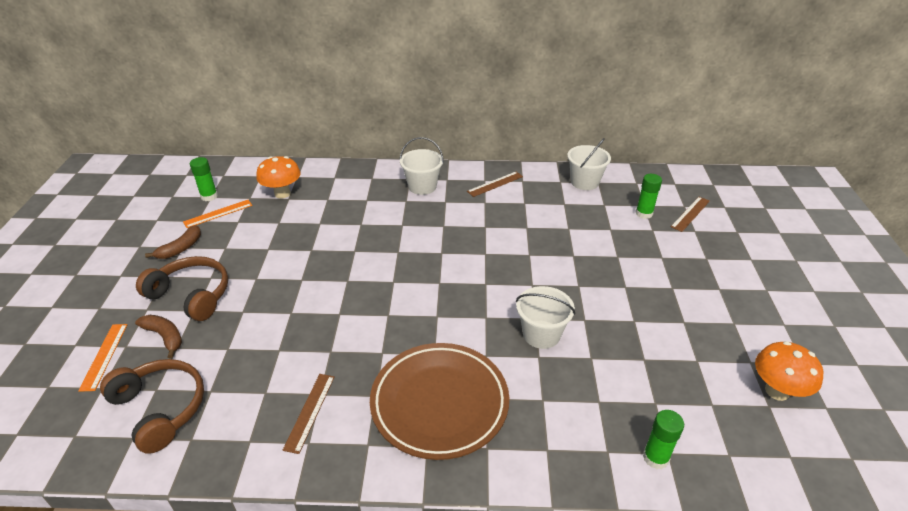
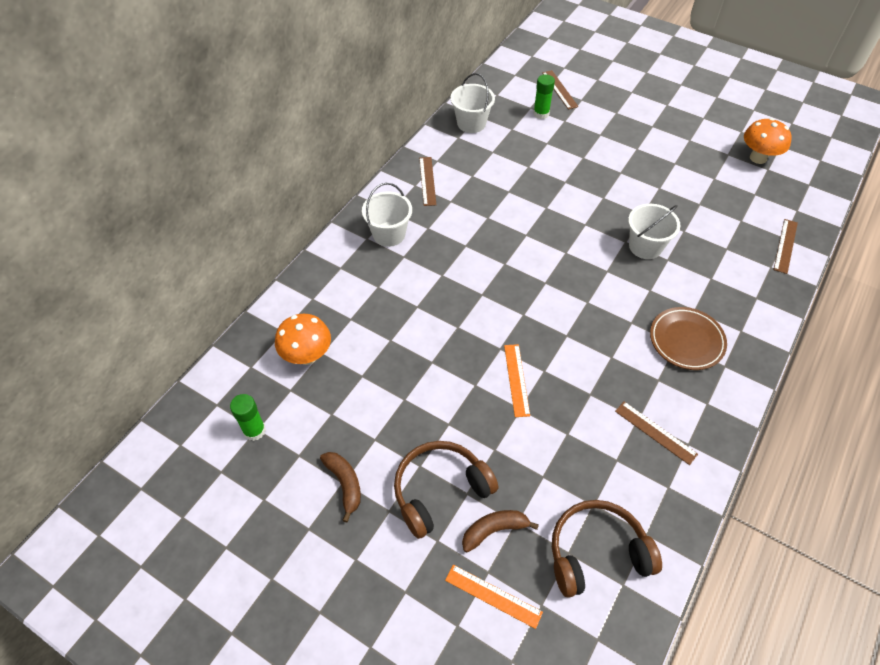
camera: 60 degrees left, 15 degrees up
(218, 213) = (300, 430): orange ruler -> orange ruler (516, 379)
(439, 403) = (686, 341): brown plate -> brown plate, size x0.62
(655, 457) = (785, 246): green glue stick -> brown ruler

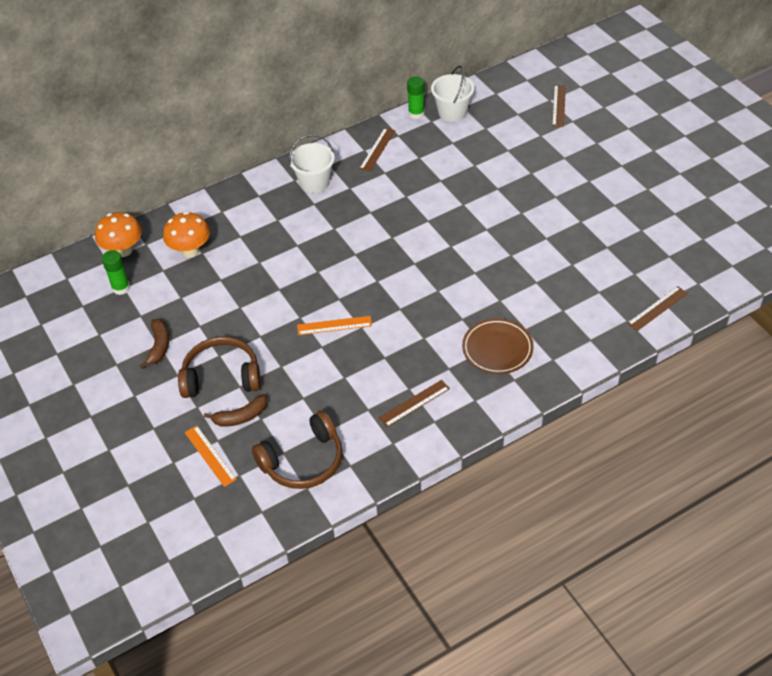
camera: 30 degrees right, 5 degrees down
(494, 530) = (241, 417): brown banana -> brown banana turned 150 degrees clockwise
(516, 379) = (334, 325): orange ruler -> orange ruler turned 60 degrees clockwise
(541, 113) = (523, 122): green glue stick -> green glue stick (416, 113)
(596, 553) = (303, 461): brown headphones -> brown headphones turned 135 degrees clockwise
(645, 246) = (525, 265): white bucket -> none
(655, 432) = (414, 403): brown ruler -> brown ruler turned 75 degrees clockwise
(758, 158) = (702, 226): orange mushroom -> orange mushroom (123, 250)

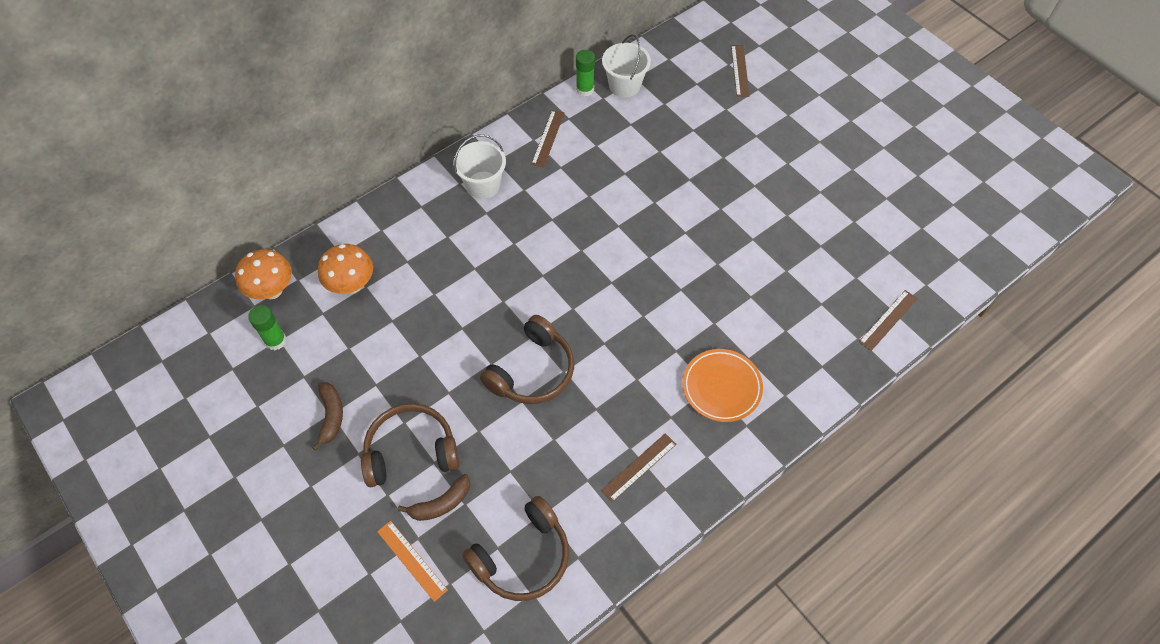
camera: 10 degrees left, 10 degrees up
(334, 325) = (532, 371): orange ruler -> brown headphones
(497, 349) = (721, 387): brown plate -> orange plate

